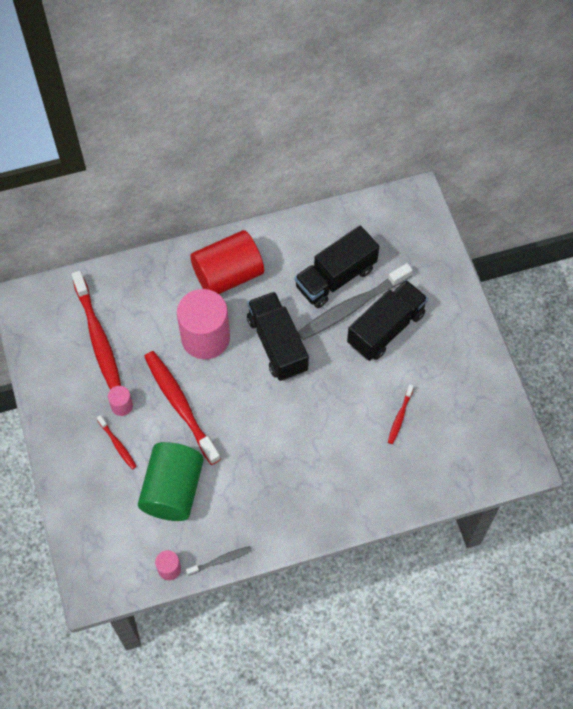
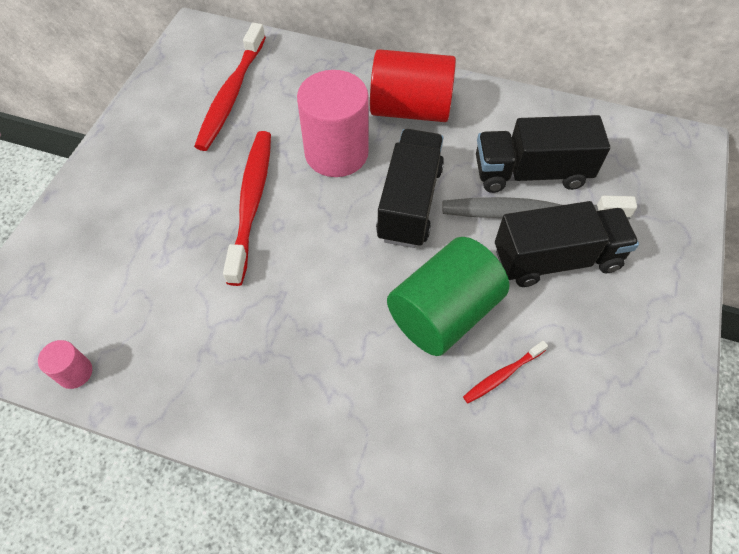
camera: 35 degrees right, 5 degrees down
(117, 445) = (153, 202): red toothbrush -> none
(122, 406) = (193, 168): pink cylinder -> none
(173, 490) = (163, 285): green cylinder -> green cylinder (443, 313)
(220, 560) = (138, 404): grey toothbrush -> none

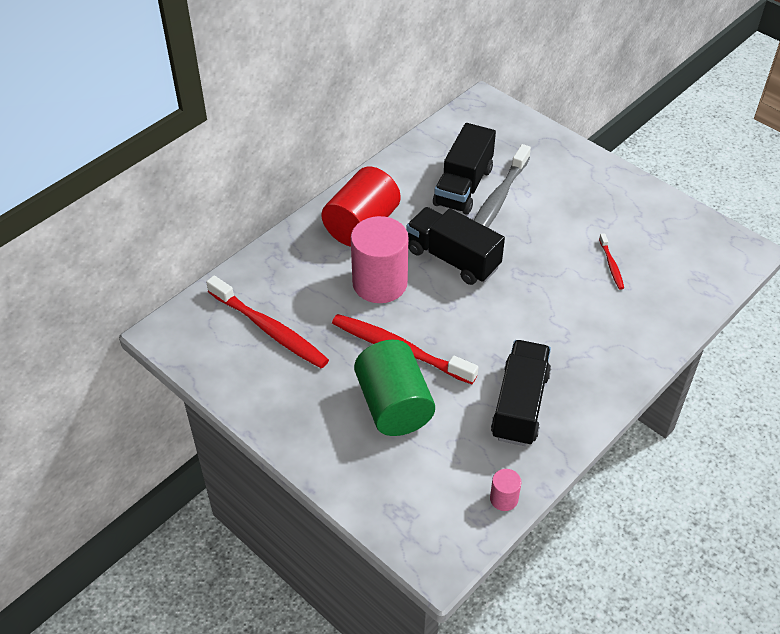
camera: 65 degrees left, 10 degrees down
(443, 313) = (553, 275): green cylinder -> green cylinder (394, 405)
(556, 259) = (540, 205): black truck -> black truck (520, 405)

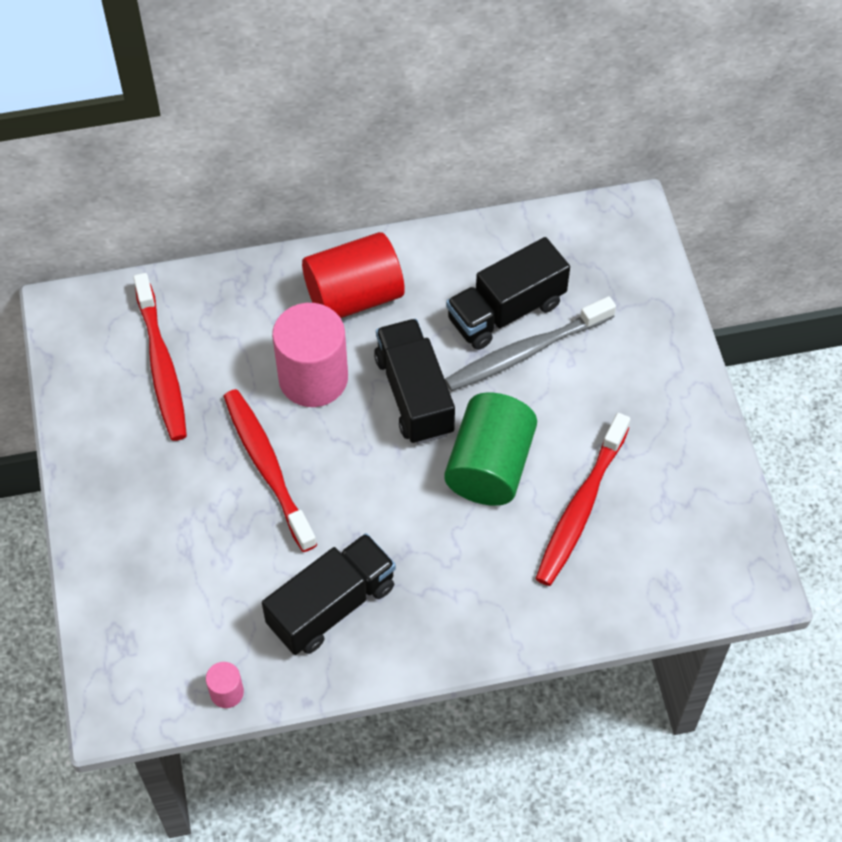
camera: 35 degrees right, 10 degrees up
(394, 405) = (209, 525): green cylinder -> green cylinder (489, 466)
(611, 265) = (581, 507): red toothbrush -> red toothbrush, size x2.12

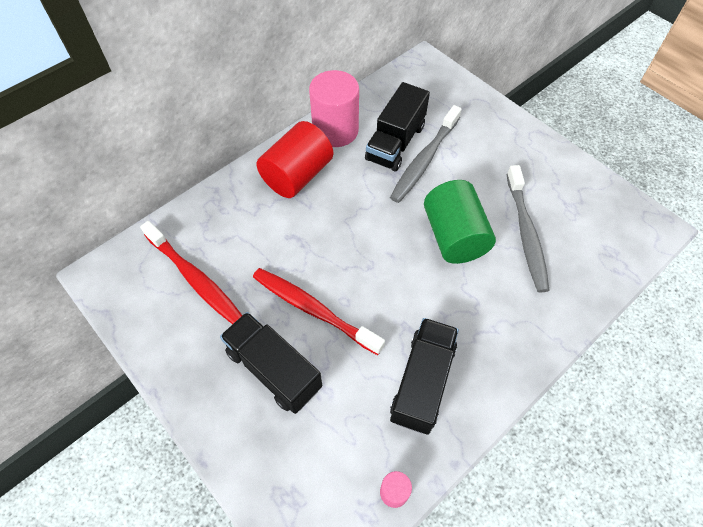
camera: 30 degrees left, 0 degrees up
(313, 378) = (305, 236): pink cylinder -> pink cylinder (335, 130)
(414, 395) = (376, 216): black truck -> black truck (274, 369)
(581, 507) = (526, 233): red toothbrush -> grey toothbrush

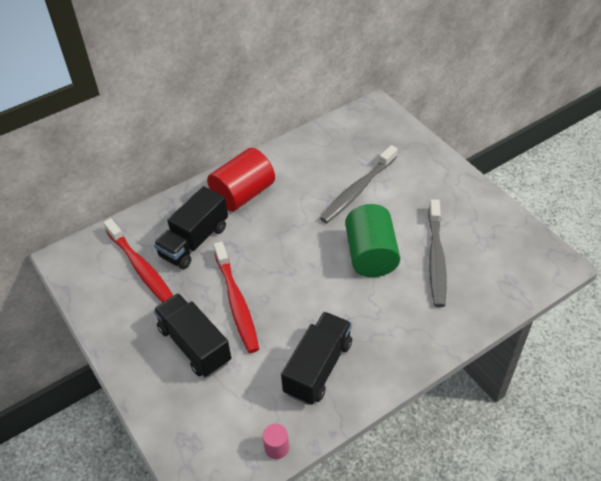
camera: 10 degrees right, 10 degrees down
(313, 310) = (236, 302): red toothbrush -> red toothbrush turned 150 degrees counterclockwise
(335, 130) = (283, 159): pink cylinder -> none
(395, 143) = (335, 174): black truck -> black truck (194, 241)

